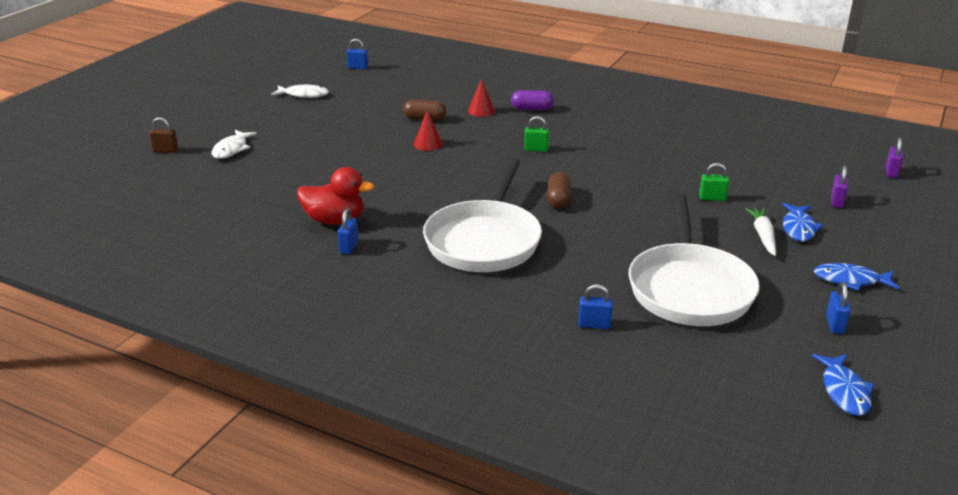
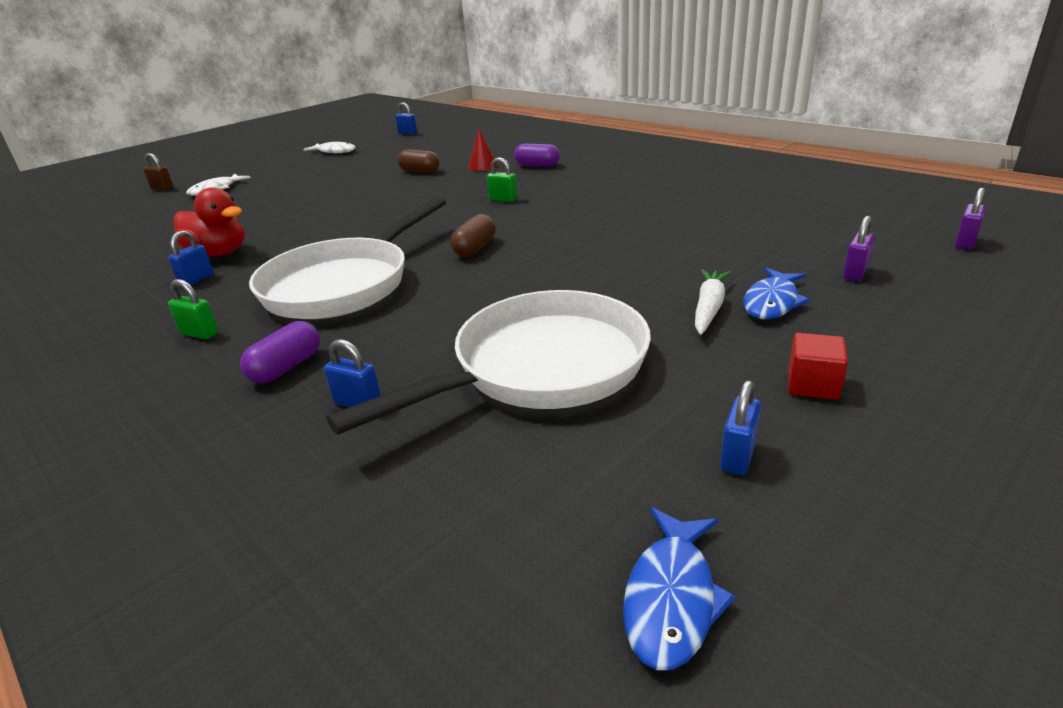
camera: 20 degrees right, 0 degrees up
(428, 144) = (397, 191): red cone -> none
(517, 308) = (286, 367): none -> purple capsule
(689, 288) = (540, 368): white pan -> white pan turned 150 degrees counterclockwise
(712, 198) = (671, 258): green padlock -> green padlock (200, 333)
(850, 280) = (812, 385): blue fish -> red cube

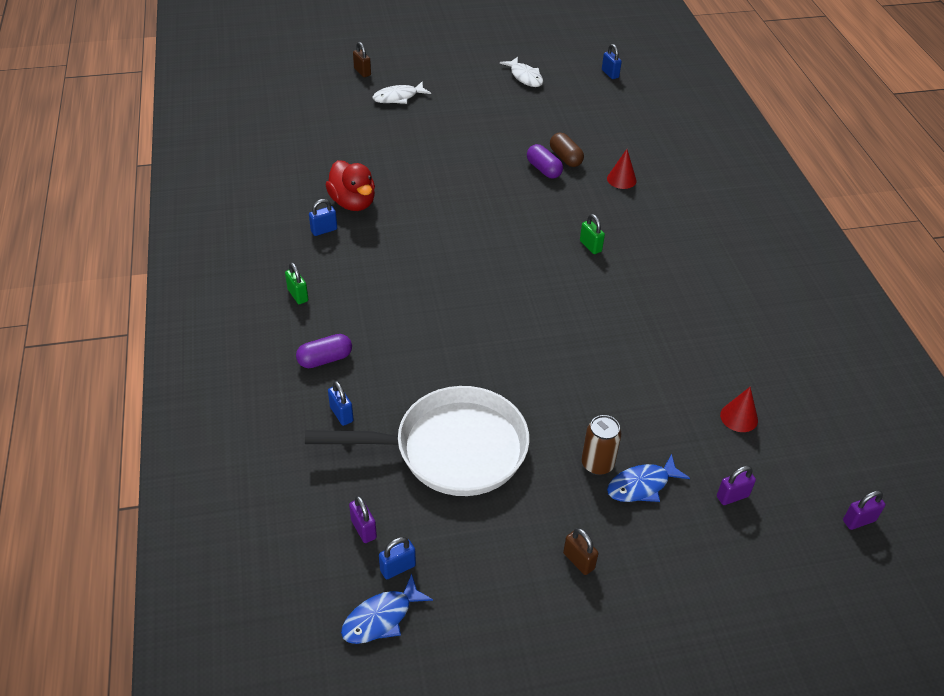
camera: 30 degrees right, 15 degrees up
(343, 284) = (404, 293): white pan -> none
(475, 248) = (515, 302): brown capsule -> none
(516, 502) = (363, 529): none -> purple padlock
(537, 165) = (665, 206): purple capsule -> purple capsule (544, 169)
(709, 308) = (597, 464): white carrot -> brown can
(738, 456) = (486, 575): blue padlock -> blue padlock (398, 568)
(773, 232) = (739, 417): none -> red cone
(812, 385) = (578, 561): red cube -> brown padlock

